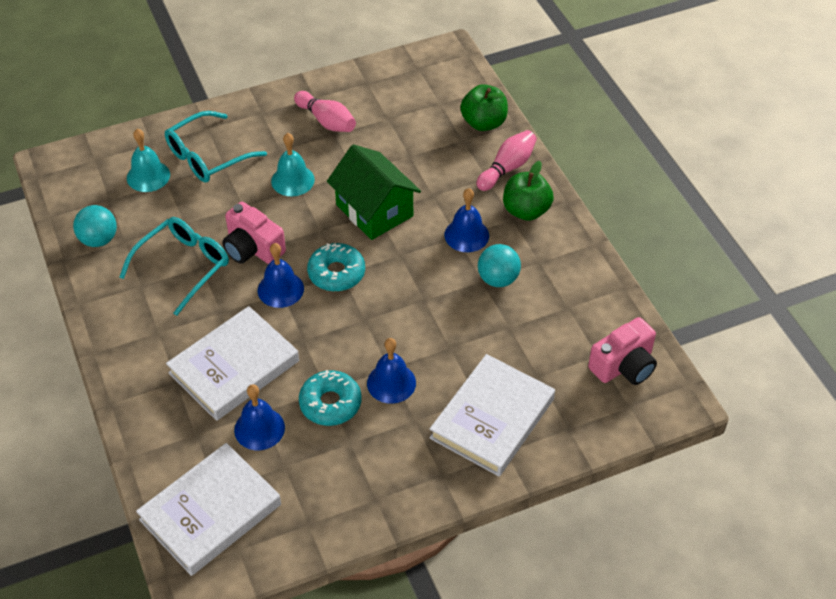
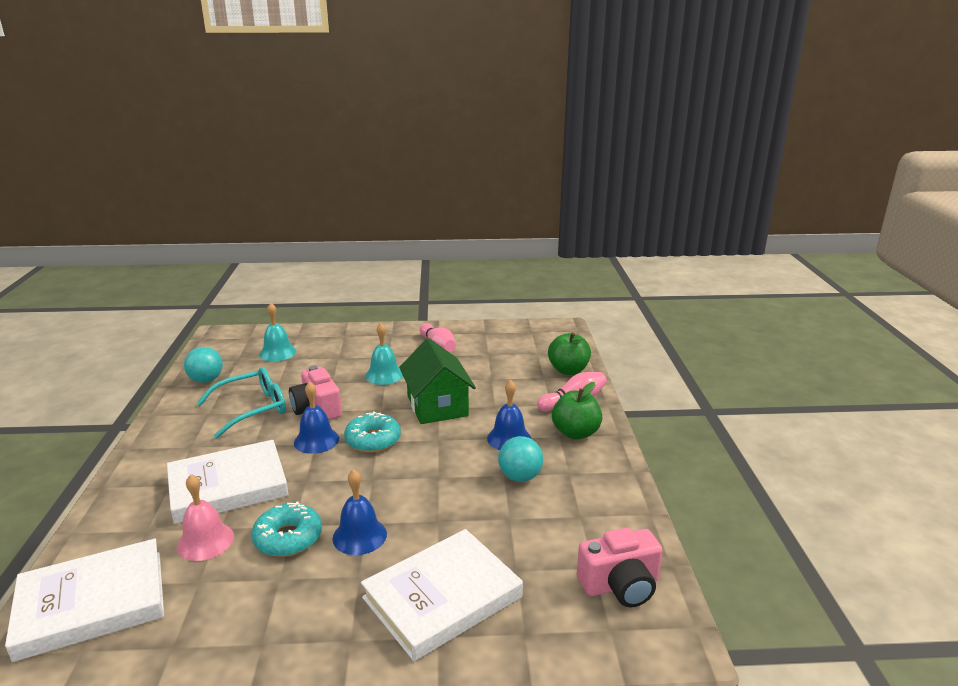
camera: 20 degrees right, 25 degrees down
(208, 156) = (331, 350): turquoise glasses -> none
(259, 428) = (205, 541): blue bell -> pink bell

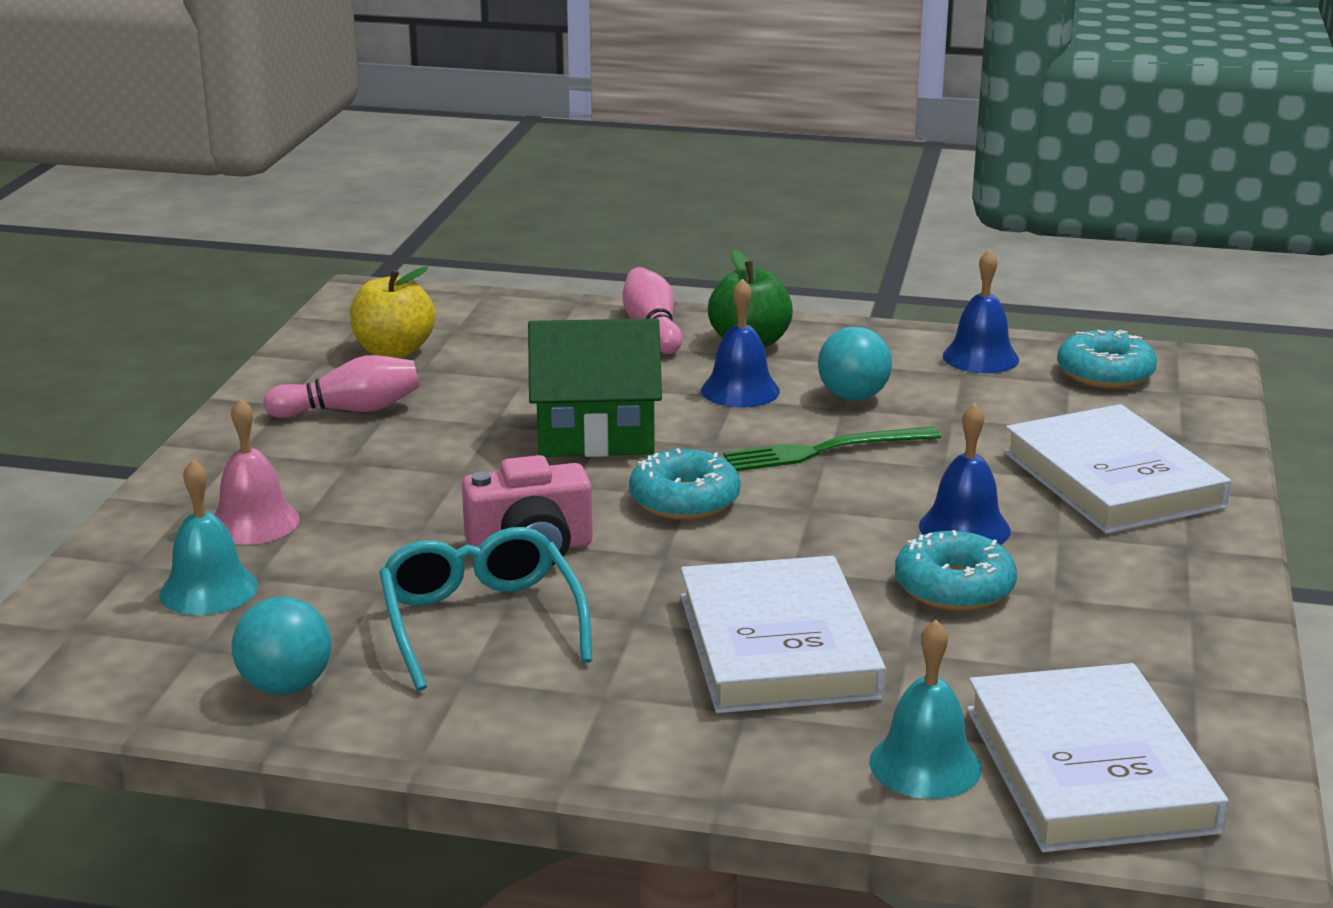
camera: 75 degrees left, 0 degrees up
(205, 541) = (943, 664): pink bell -> pink bell (253, 522)
(316, 440) = (656, 553): blue bell -> blue bell (980, 357)
(384, 375) = (432, 473): turquoise bell -> turquoise bell (925, 765)
(444, 475) = (825, 450): none -> green fork
(503, 344) = (394, 351): none -> yellow apple
(568, 370) = (542, 316): green apple -> none
(620, 585) = (1105, 373): pink camera -> turquoise donut

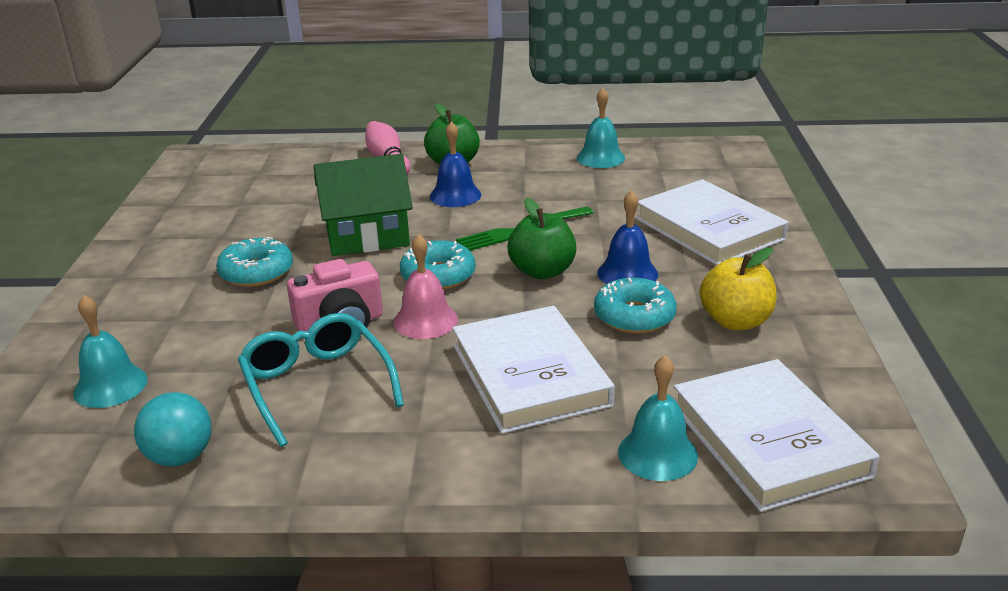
camera: 10 degrees left, 5 degrees up
(253, 522) = (137, 328): pink bell -> pink bell (425, 320)
(350, 410) = (194, 238): pink bowling pin -> none
(394, 351) = (218, 193): yellow apple -> yellow apple (735, 321)
(838, 511) = (542, 271): none -> green apple
(853, 397) = (529, 192): turquoise ball -> none
(980, 357) = (600, 158): blue bell -> turquoise bell
(1105, 373) = (680, 160): turquoise donut -> turquoise donut (256, 272)

